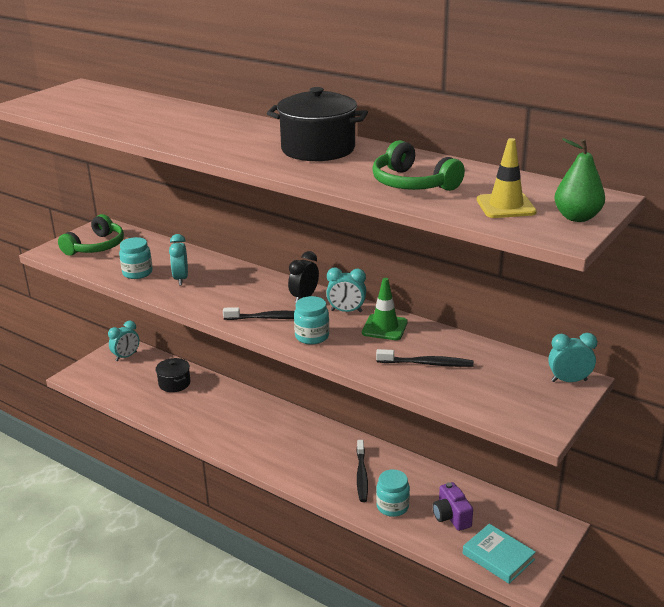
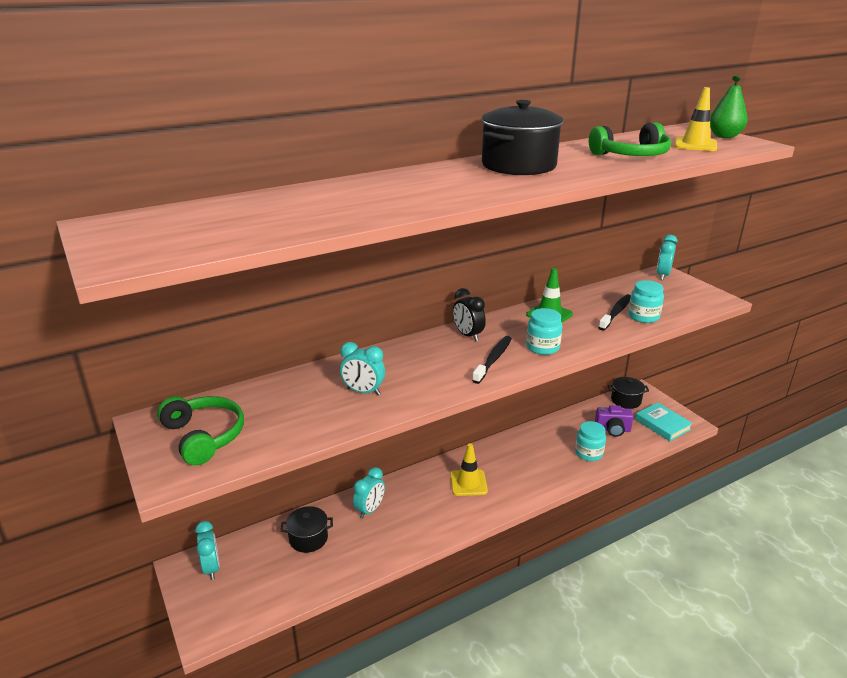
camera: 65 degrees left, 0 degrees up
(137, 273) = (316, 417): turquoise jar -> turquoise jar (643, 317)
(289, 440) = (468, 483): none -> yellow traffic cone
(346, 311) = (509, 323): turquoise clock -> turquoise clock (370, 510)
(361, 475) = (542, 456): black toothbrush -> none
(498, 556) = (662, 424): turquoise book -> turquoise book turned 75 degrees clockwise
(523, 517) = (626, 400): none -> black pot

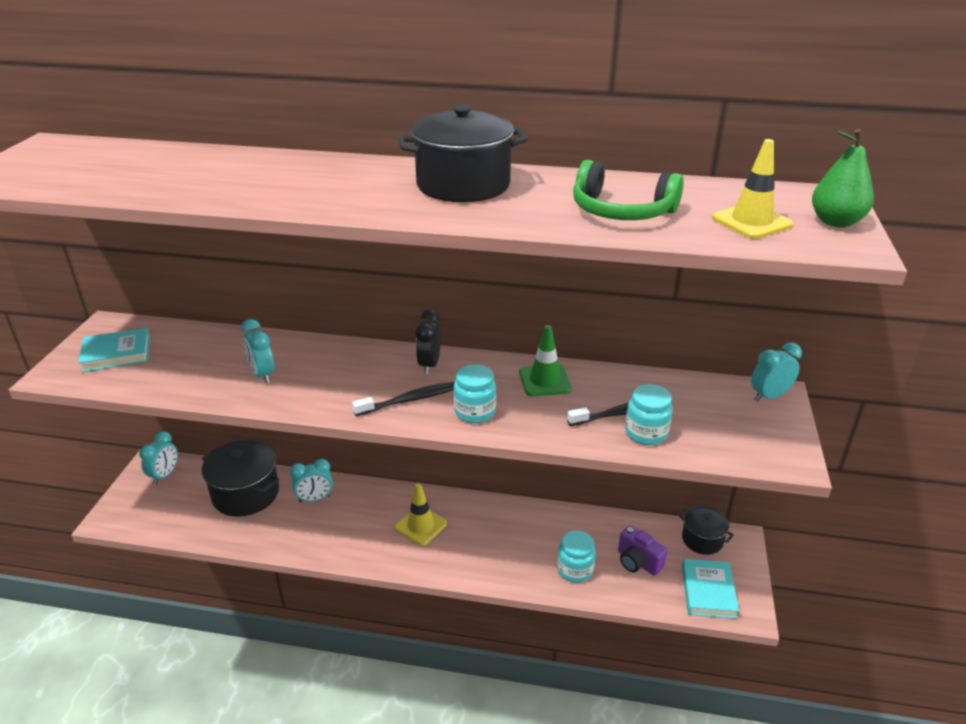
camera: 40 degrees right, 5 degrees up
(204, 436) = (116, 354): green headphones -> turquoise book
(308, 538) = (246, 493): black pot -> black pot, size x1.72

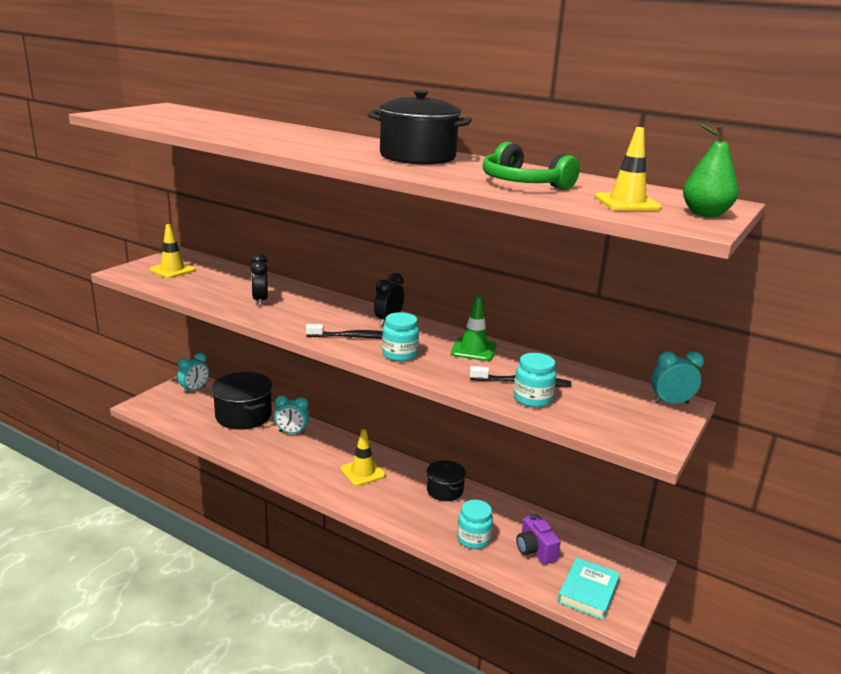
camera: 20 degrees right, 10 degrees down
(116, 354) = (172, 270): turquoise book -> yellow traffic cone
(262, 374) = (260, 300): turquoise clock -> black clock
(702, 539) = (608, 552): black pot -> black pot (445, 490)

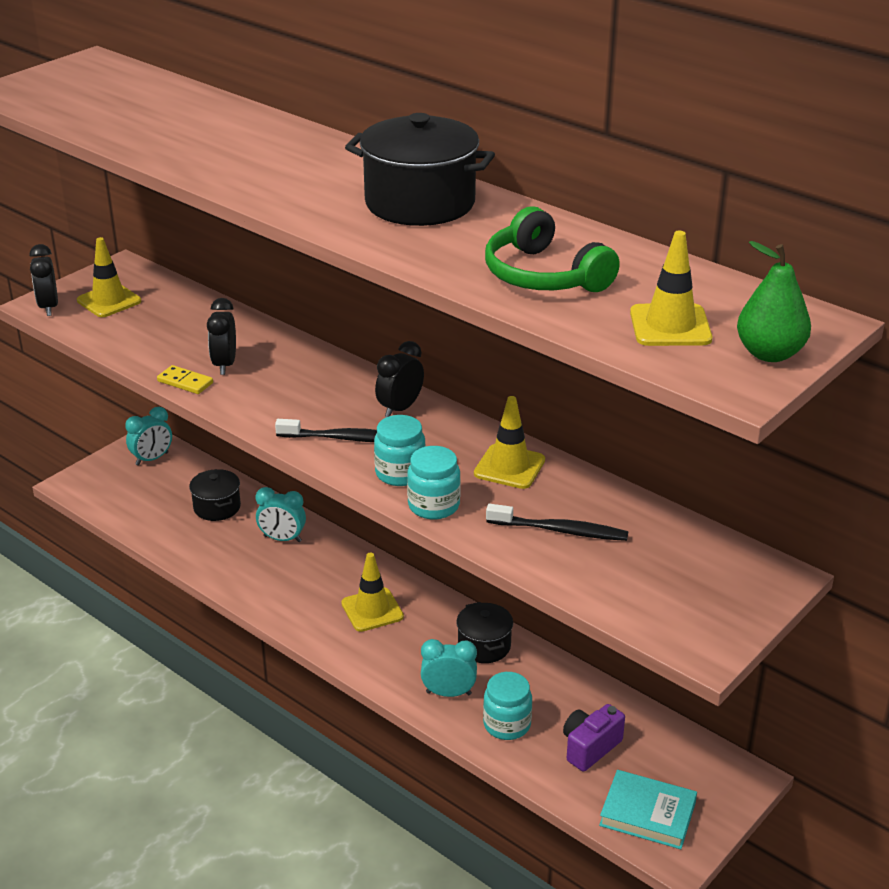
camera: 10 degrees right, 10 degrees up
(129, 273) = (48, 307): none -> black clock
(234, 310) = (185, 382): none -> yellow domino
(243, 416) = (217, 507): black pot -> black pot, size x0.58
(473, 350) = (509, 467): green traffic cone -> yellow traffic cone
(532, 399) = (564, 560): turquoise jar -> turquoise jar (434, 506)
(535, 550) = (590, 747): purple camera -> purple camera turned 60 degrees clockwise
(588, 591) = (647, 814): turquoise book -> turquoise book turned 75 degrees clockwise
(670, 403) = (764, 575): turquoise clock -> turquoise clock (448, 693)

